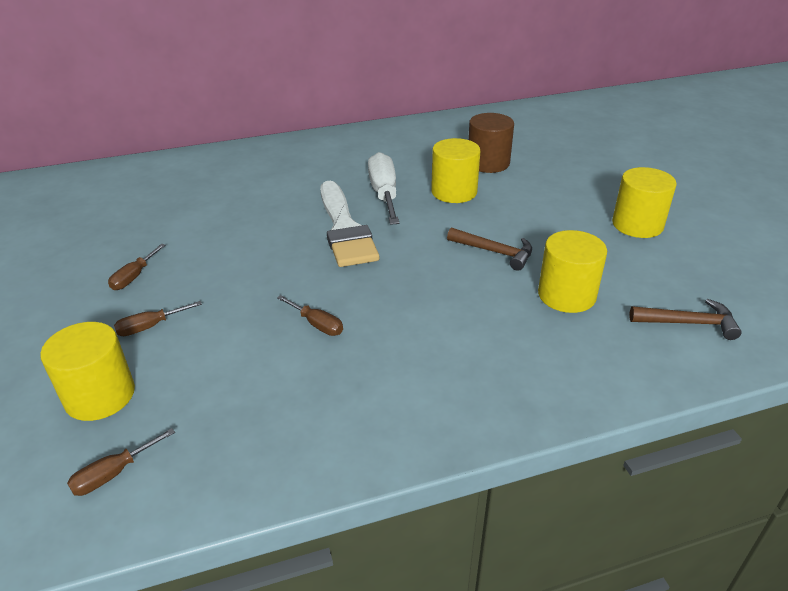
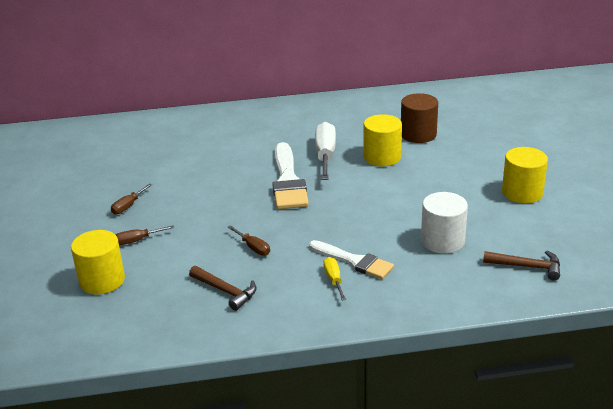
camera: 10 degrees right, 5 degrees down
(113, 474) = (109, 325): brown screwdriver -> none
(441, 364) = (334, 280): none -> yellow screwdriver
(460, 334) = (354, 261): none -> white brush
(494, 252) = (399, 206): brown hammer -> brown hammer (225, 291)
(566, 295) = (442, 241): yellow cylinder -> white cylinder

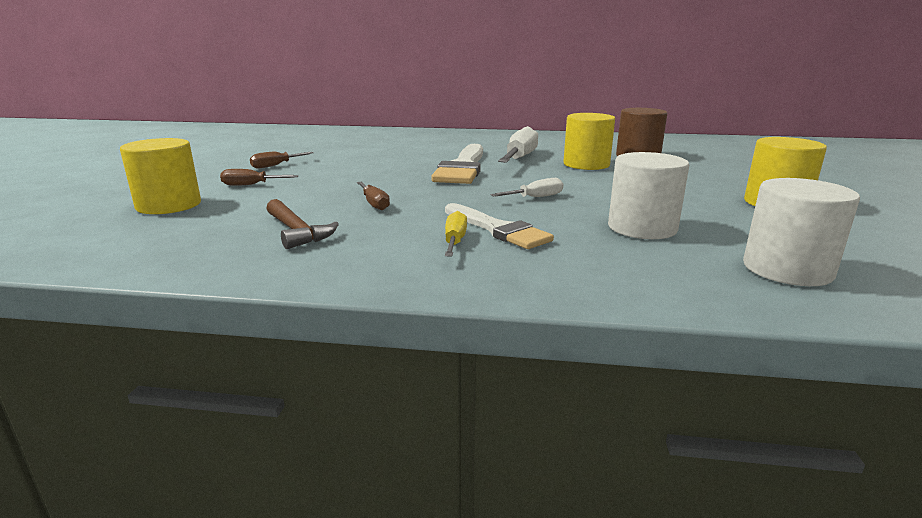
camera: 15 degrees right, 10 degrees down
(362, 216) = (535, 197): none -> white screwdriver
(527, 267) = (787, 269): brown hammer -> white cylinder

